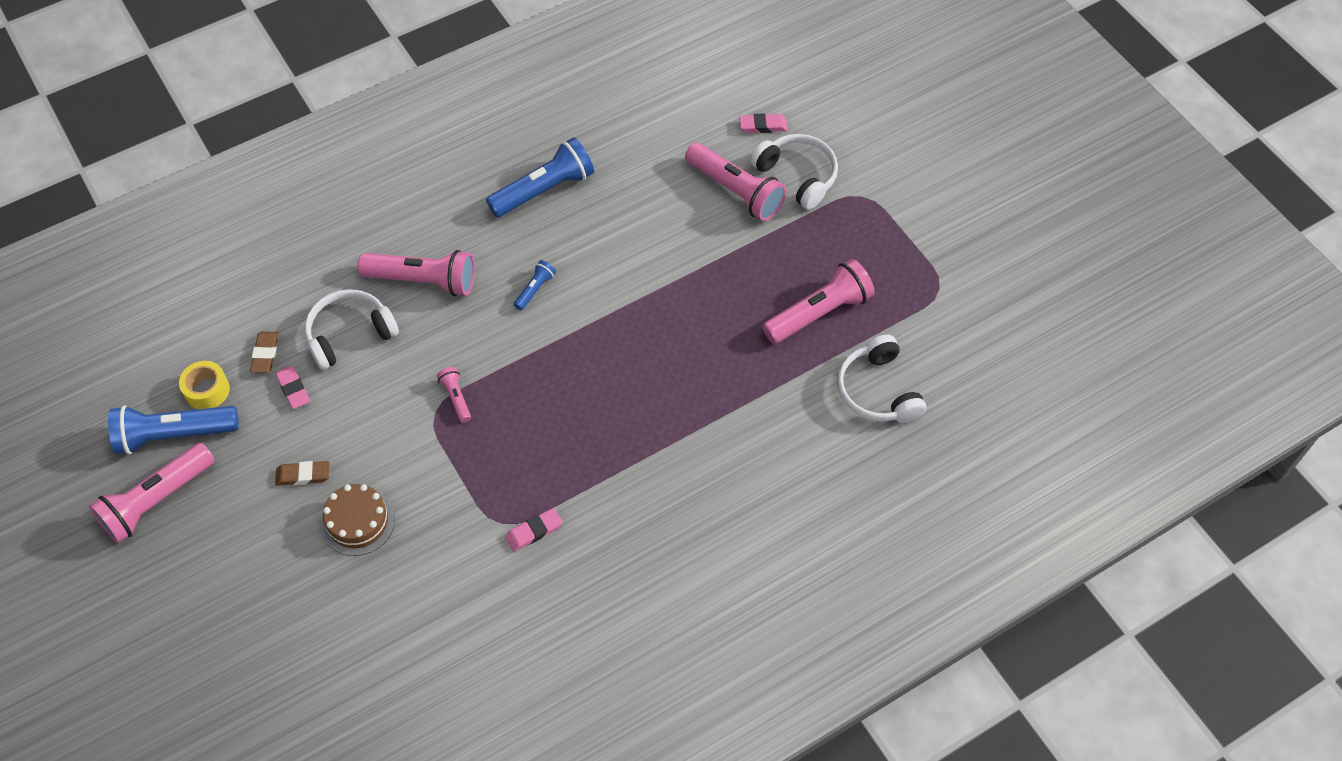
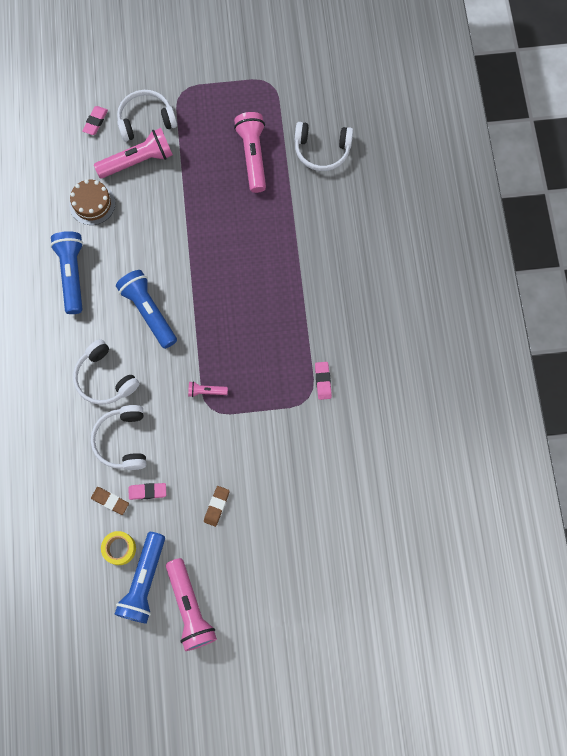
camera: 65 degrees left, 15 degrees up
(358, 522) = (267, 483): brown cake -> brown cake (92, 204)
(423, 281) = (105, 378): pink flashlight -> white headphones
(535, 289) = (149, 312): blue flashlight -> blue flashlight, size x2.10

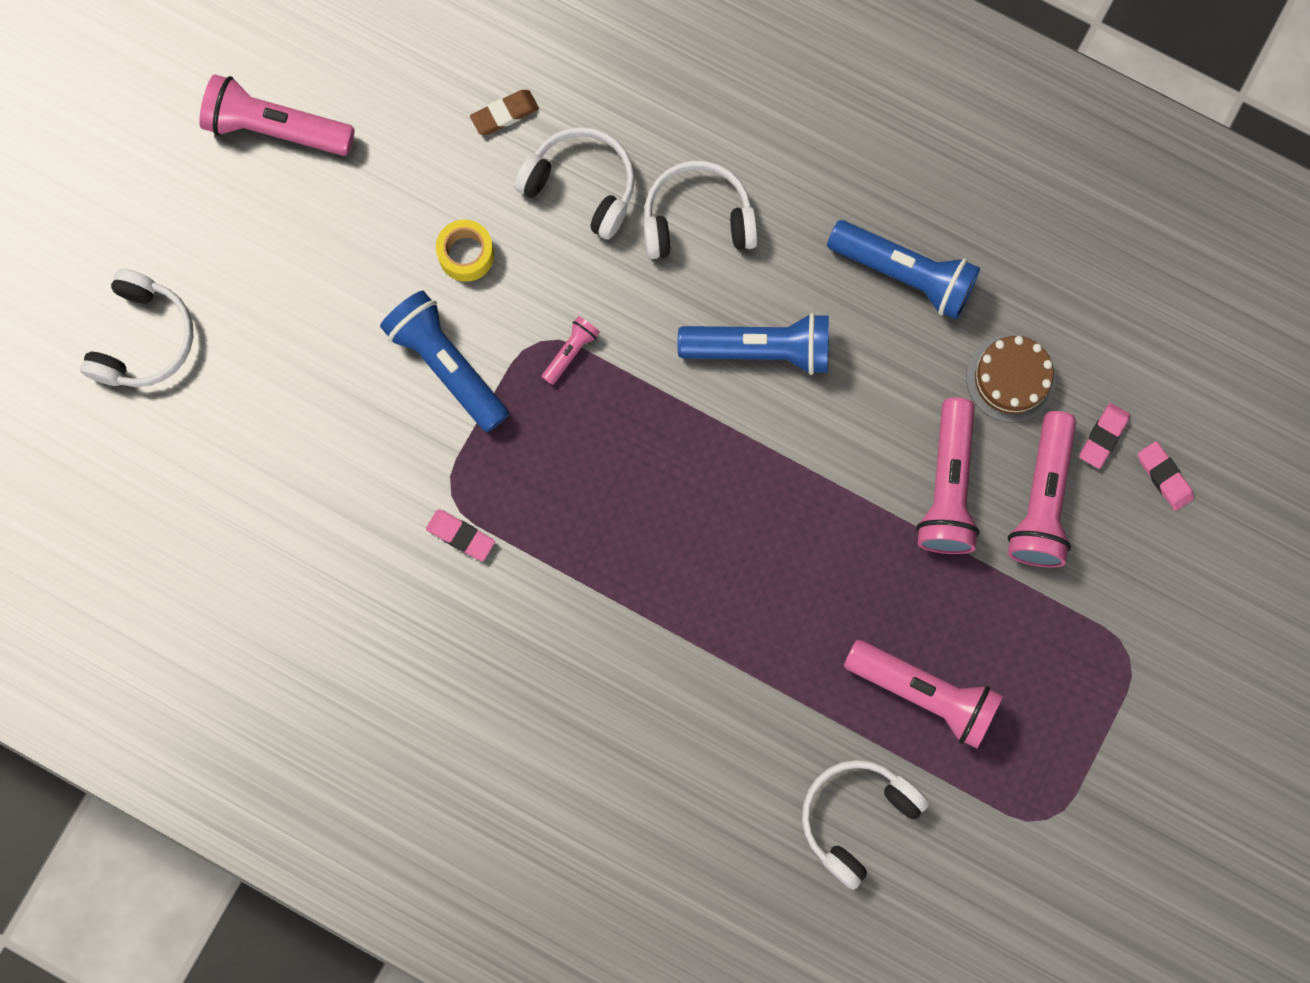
camera: 125 degrees right, 5 degrees up
(119, 548) = (427, 85): yellow tape -> yellow tape (466, 254)
(144, 581) = (357, 90): blue flashlight -> blue flashlight (447, 365)
(146, 120) = (1112, 561): white headphones -> white headphones (144, 339)
(147, 491) = (480, 173): pink eraser -> pink eraser (1103, 436)
(158, 199) = (947, 486): none -> pink flashlight
(216, 506) = (388, 254): brown eraser -> none

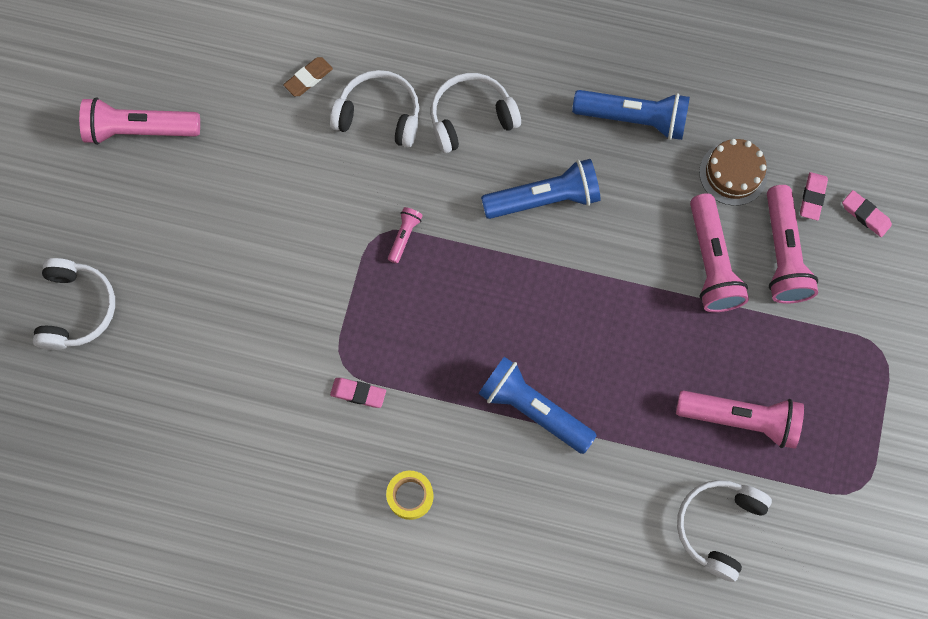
camera: 15 degrees left, 5 degrees down
(447, 365) = (314, 269): blue flashlight -> blue flashlight (533, 409)
(466, 254) = (307, 185): yellow tape -> yellow tape (410, 496)

